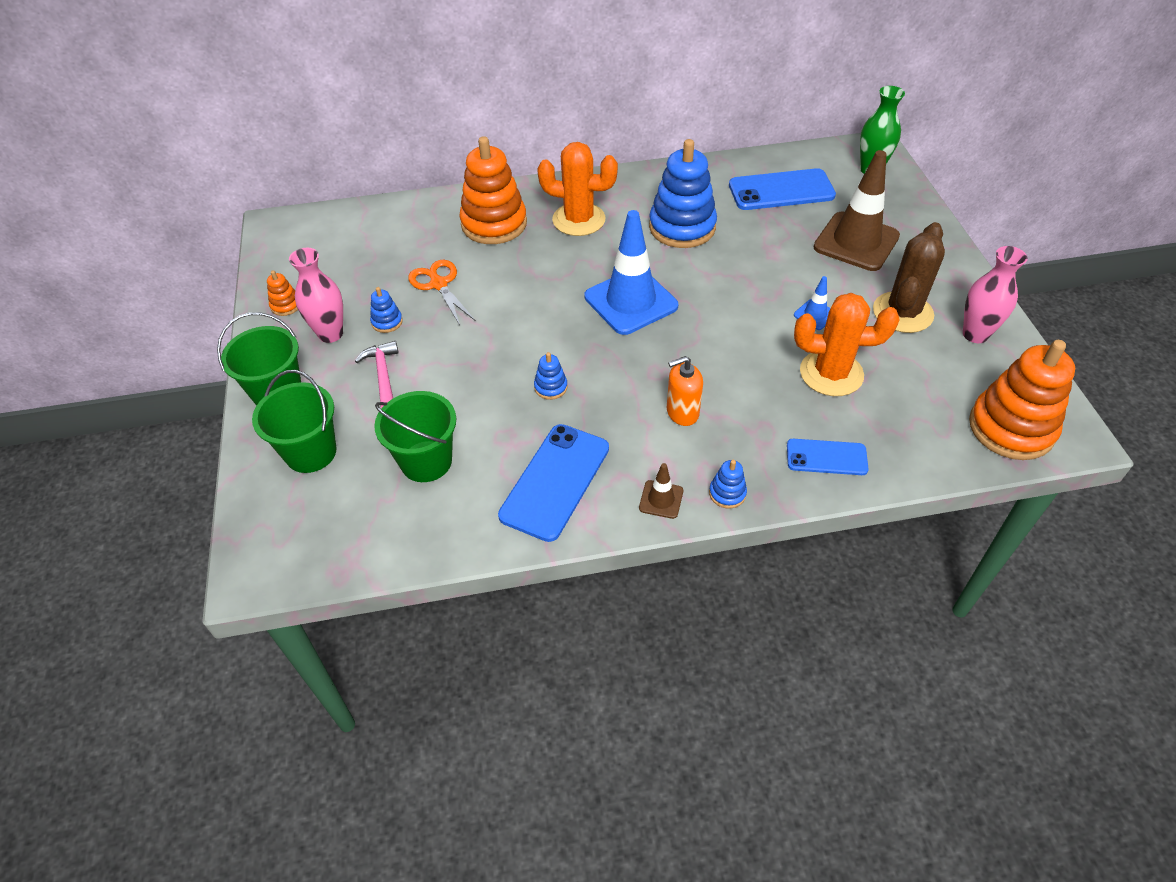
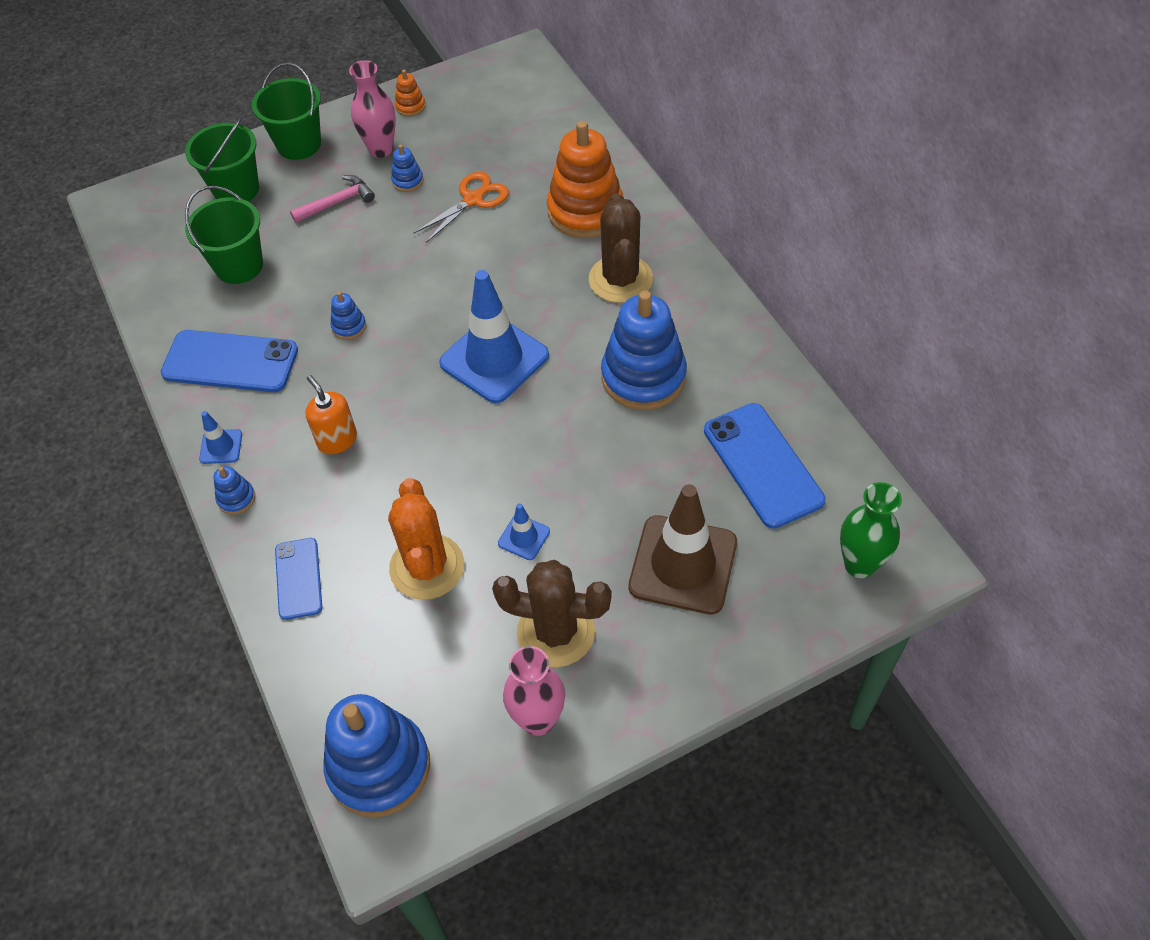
camera: 75 degrees right, 5 degrees up
(579, 220) = (620, 279): orange cactus -> brown cactus
(661, 499) = (221, 447): brown traffic cone -> blue traffic cone
(1011, 428) = (379, 767): orange stacking toy -> blue stacking toy

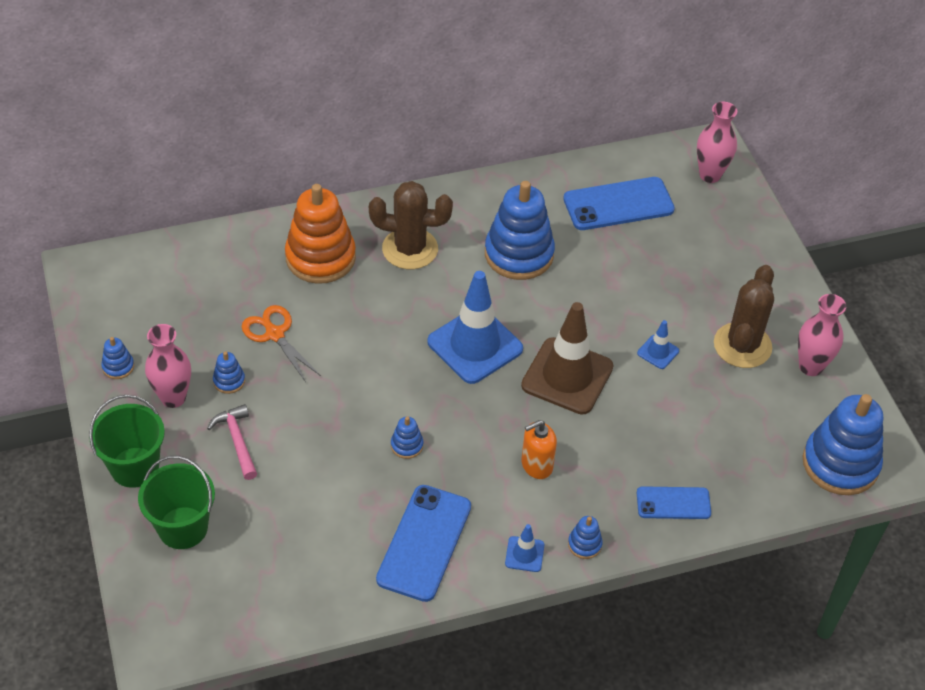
camera: 85 degrees left, 5 degrees down
(239, 266) = (298, 530): green bucket -> none
(410, 106) = (118, 367): orange stacking toy -> blue stacking toy
(427, 567) = (675, 416): orange cactus -> none
(683, 565) = (696, 265): brown traffic cone -> brown traffic cone (567, 376)
(859, 564) = (710, 175): green vase -> pink vase

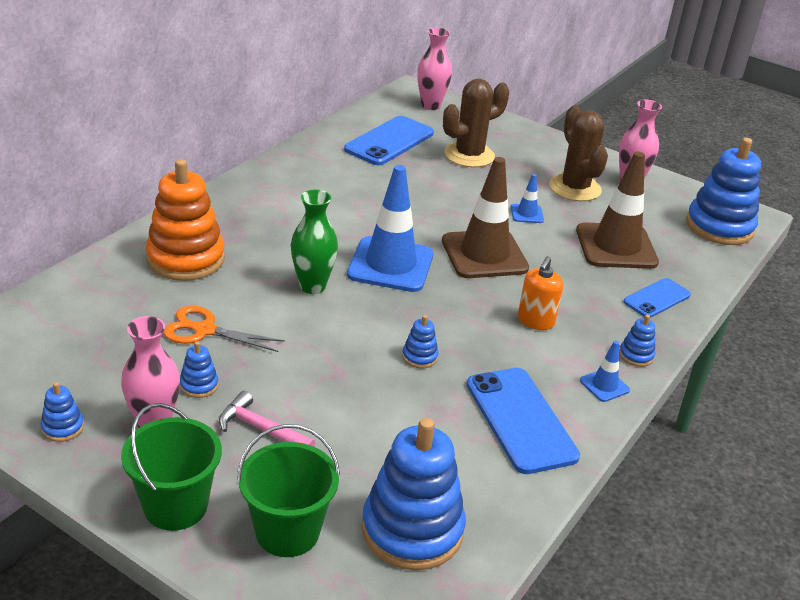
camera: 40 degrees left, 15 degrees down
(391, 334) = (312, 286): none -> green vase
(410, 249) = (260, 224): brown cactus -> brown cactus (469, 155)
(519, 254) = (353, 195): blue stacking toy -> blue stacking toy (412, 530)
(702, 431) = (616, 247): none -> brown traffic cone

